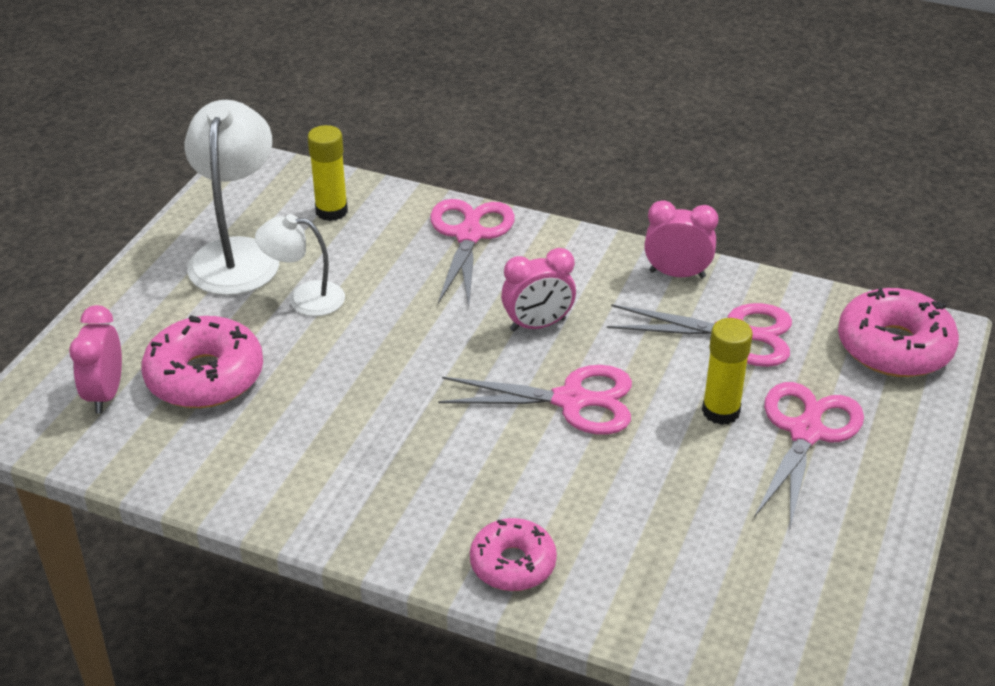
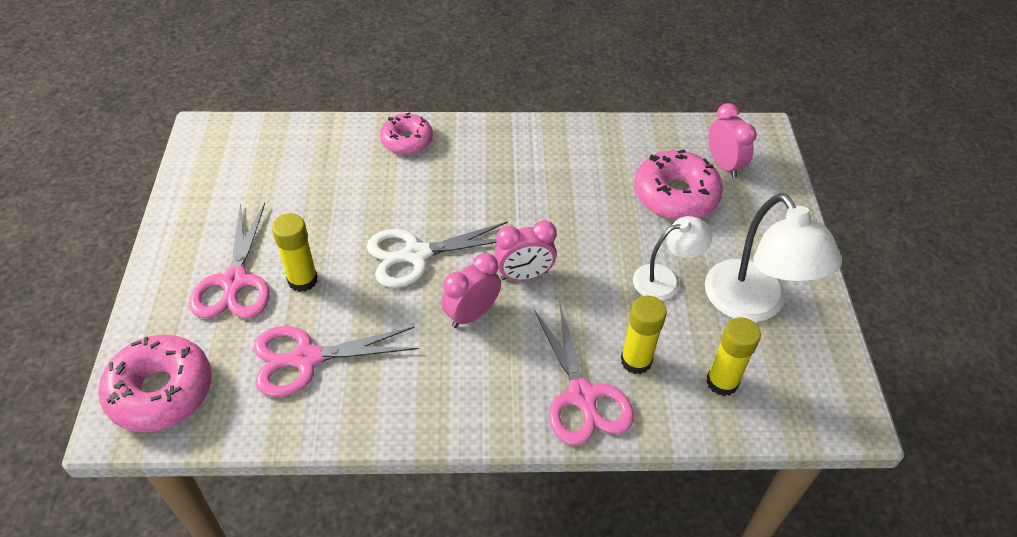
camera: 155 degrees right, 10 degrees up
(397, 245) = (636, 361): none -> yellow glue stick
(571, 400) = (416, 255): pink scissors -> white scissors
(677, 274) = (372, 414): pink clock -> pink clock (524, 275)

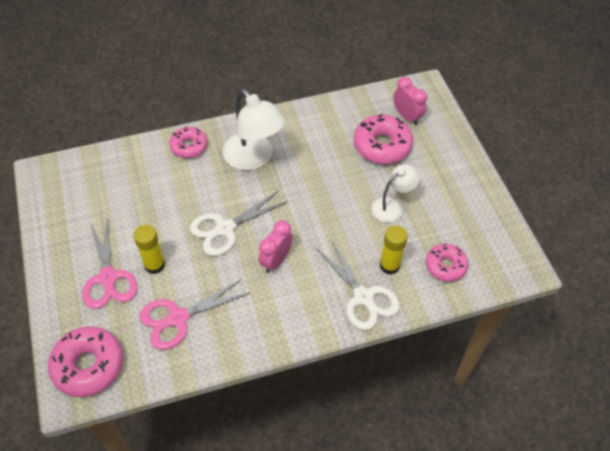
camera: 15 degrees left, 5 degrees up
(524, 275) = (301, 225): pink clock -> none
(582, 396) = (363, 297): pink scissors -> white scissors
(722, 382) = (445, 266): yellow glue stick -> pink donut
(753, 304) = (451, 210): white lamp -> white lamp (254, 158)

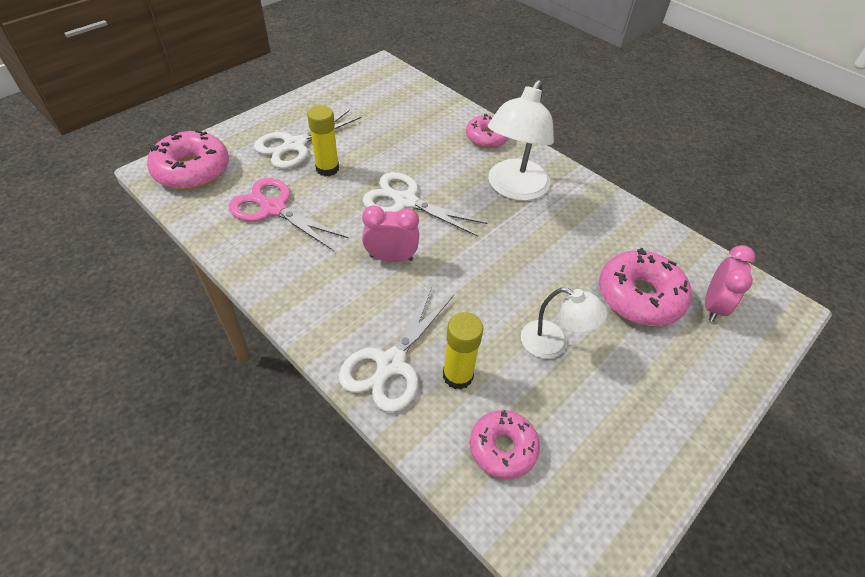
camera: 60 degrees right, 5 degrees down
(108, 278) = (295, 145): pink scissors -> white scissors

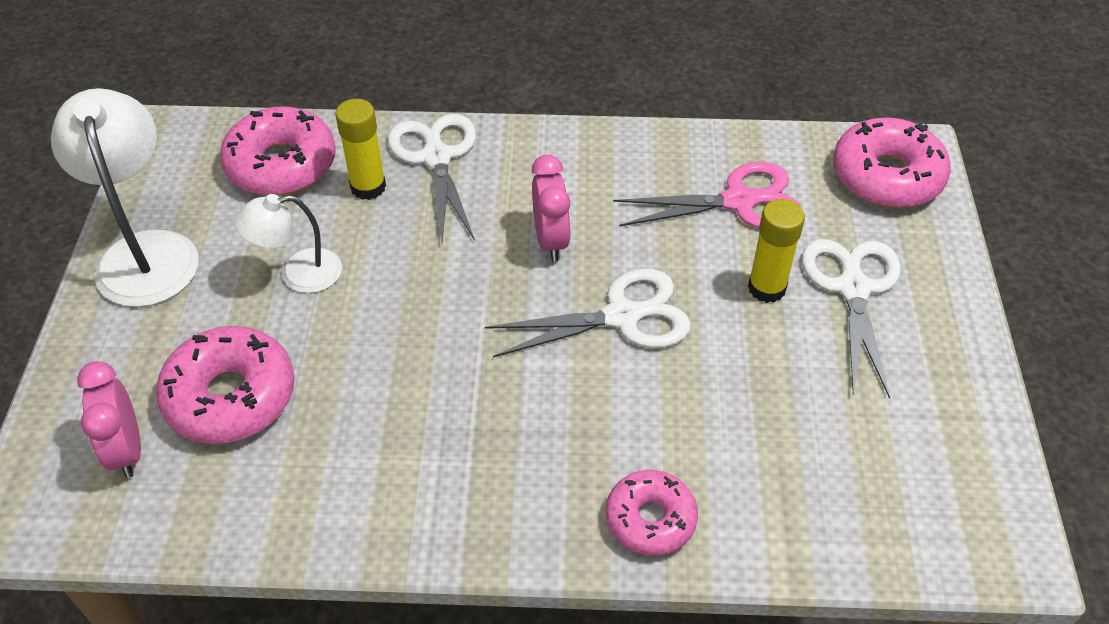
camera: 140 degrees right, 0 degrees up
(391, 258) = (550, 240): pink clock -> pink clock turned 60 degrees counterclockwise
(503, 448) = (281, 165): pink donut -> pink donut, size x1.57
(514, 189) = (513, 445): white lamp -> white lamp (145, 252)

